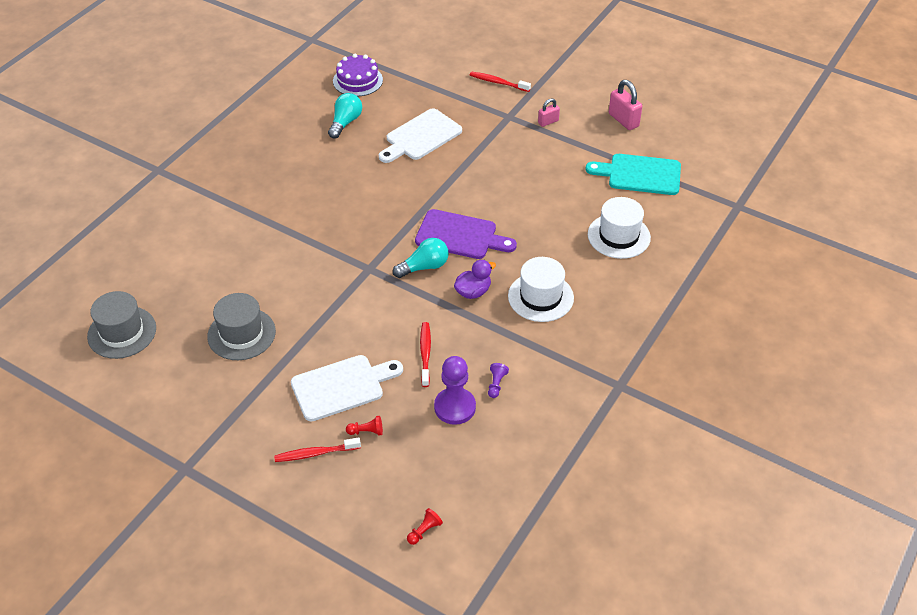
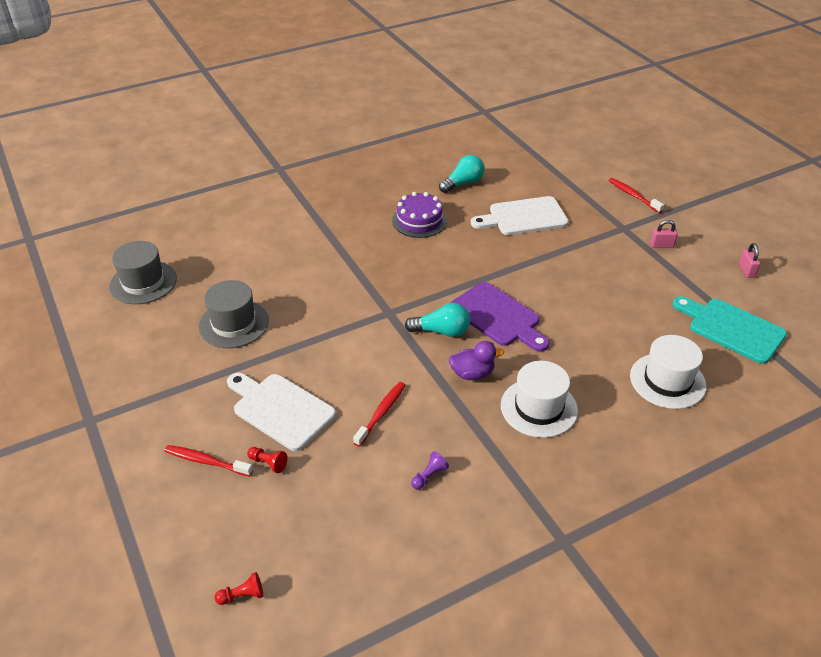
camera: 30 degrees right, 5 degrees down
(342, 387) = (280, 409): white cutting board -> white cutting board turned 150 degrees counterclockwise
(357, 80) = (500, 154): purple cake -> purple cake (419, 220)
(455, 407) = (370, 480): purple pawn -> none
(623, 120) = (746, 270): pink padlock -> pink padlock, size x0.60

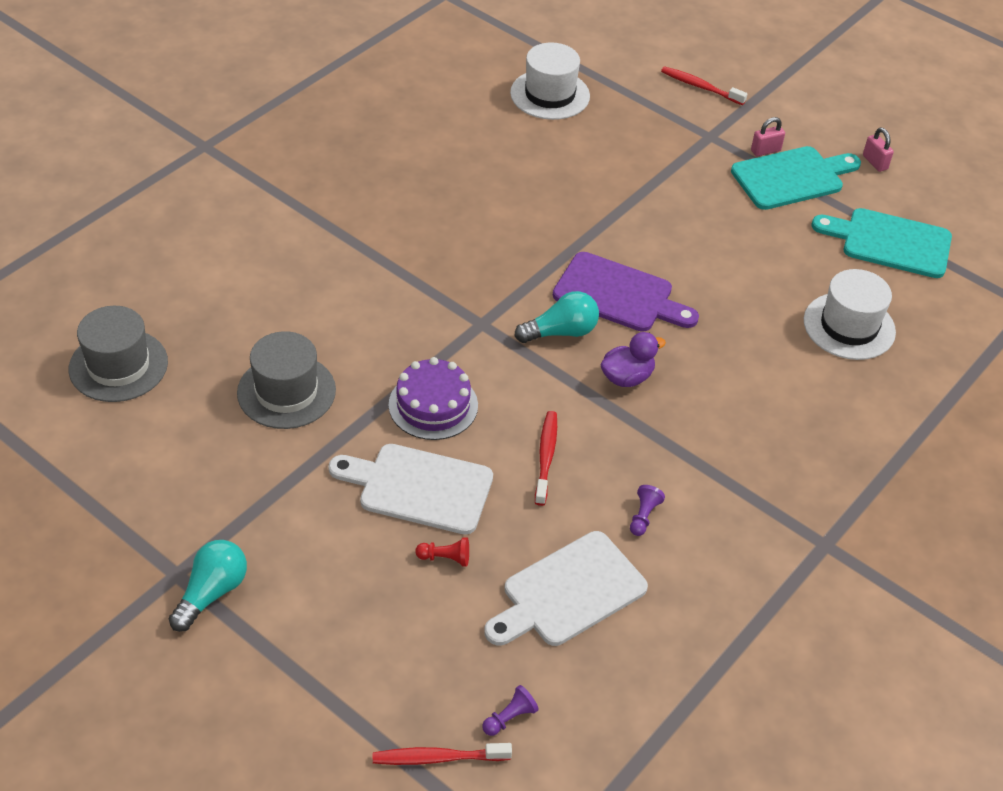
camera: 25 degrees left, 5 degrees up
(206, 461) = (367, 579): red toothbrush -> red toothbrush (438, 758)
(242, 595) = (510, 717): red pawn -> purple pawn
(419, 220) = (448, 183): purple cake -> purple cake (433, 405)
(463, 183) = (476, 115): turquoise light bulb -> turquoise light bulb (211, 593)
(523, 217) = (580, 148): white cutting board -> white cutting board (568, 592)
(539, 408) = (724, 398): white hat -> white hat (550, 94)
(673, 267) = (792, 177): none -> turquoise cutting board

